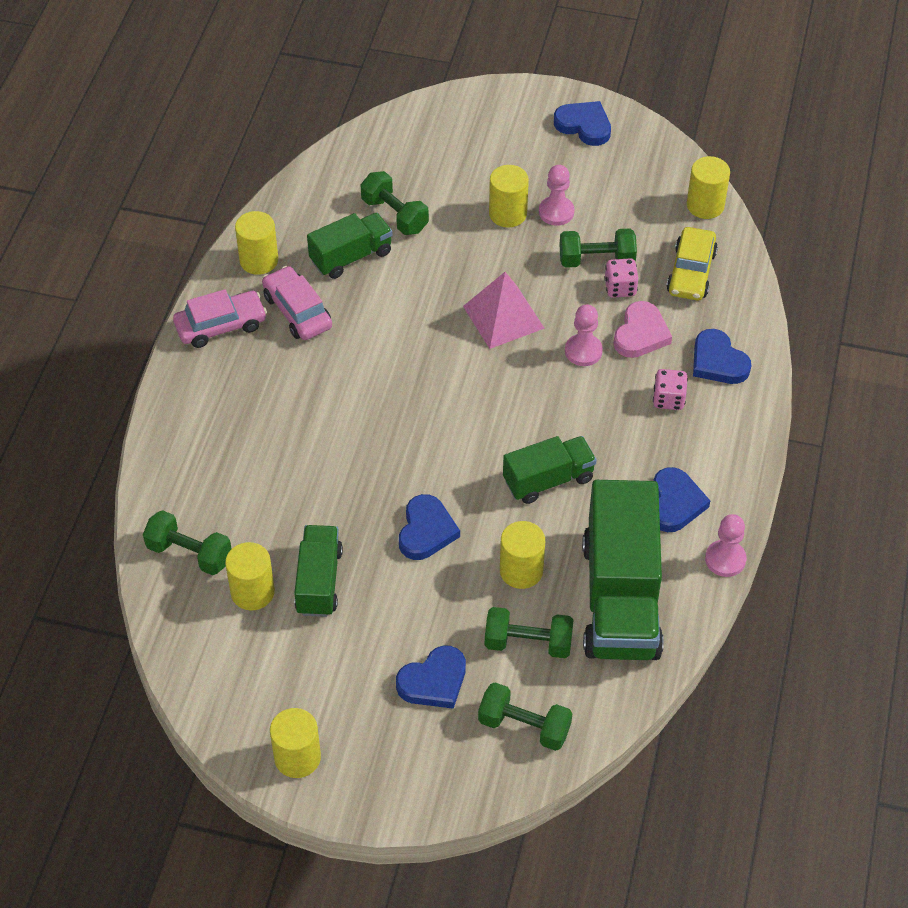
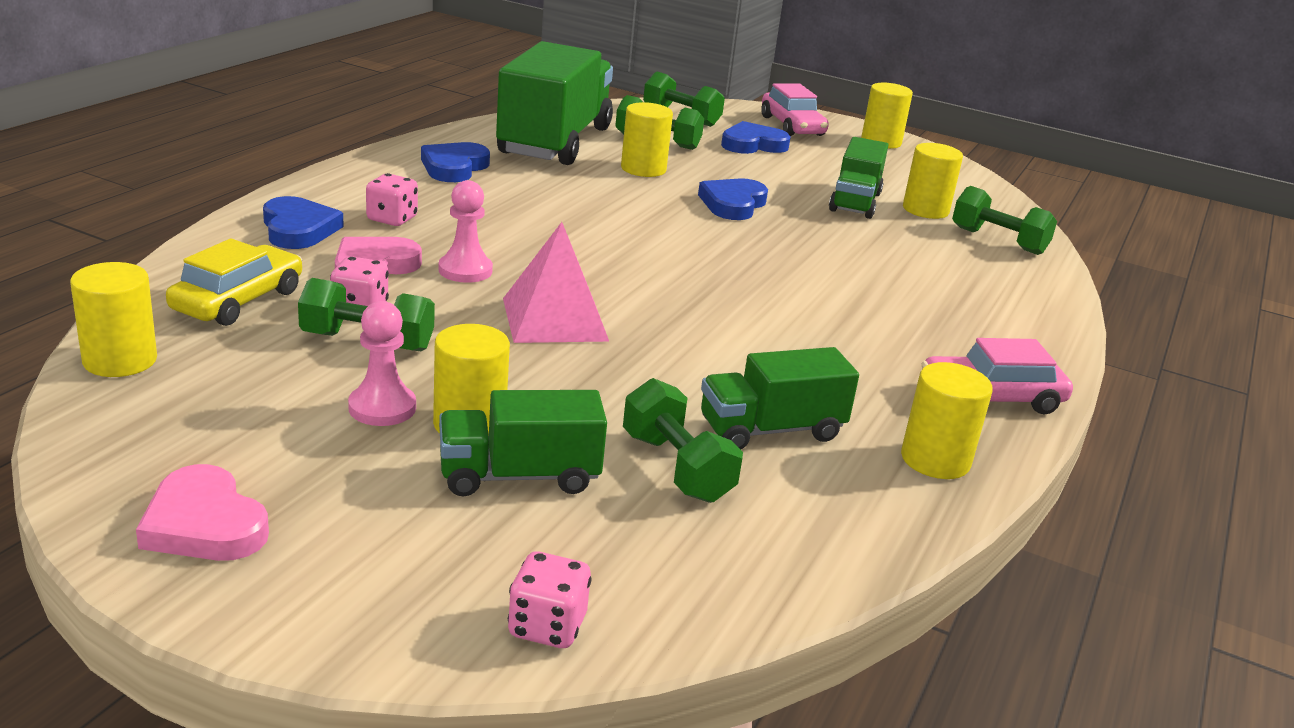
camera: 170 degrees left, 25 degrees down
(297, 311) = (869, 388): pink car -> pink car (792, 126)
(423, 117) = (547, 626): none -> pink dice
(548, 480) = (580, 203): green truck -> green truck (519, 476)
(584, 125) = (204, 524): blue heart -> pink heart
(725, 559) = (435, 136): pink pawn -> none

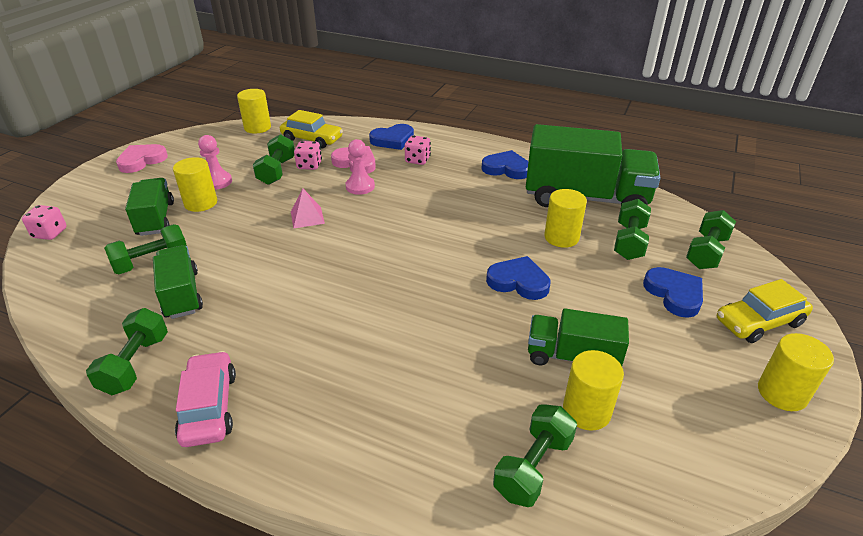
camera: 90 degrees right, 10 degrees up
(555, 319) = (307, 217): pink pyramid -> pink pyramid, size x0.60
(792, 126) = (759, 322): pink car -> yellow car
(935, 460) = (135, 364): yellow cylinder -> green dumbbell

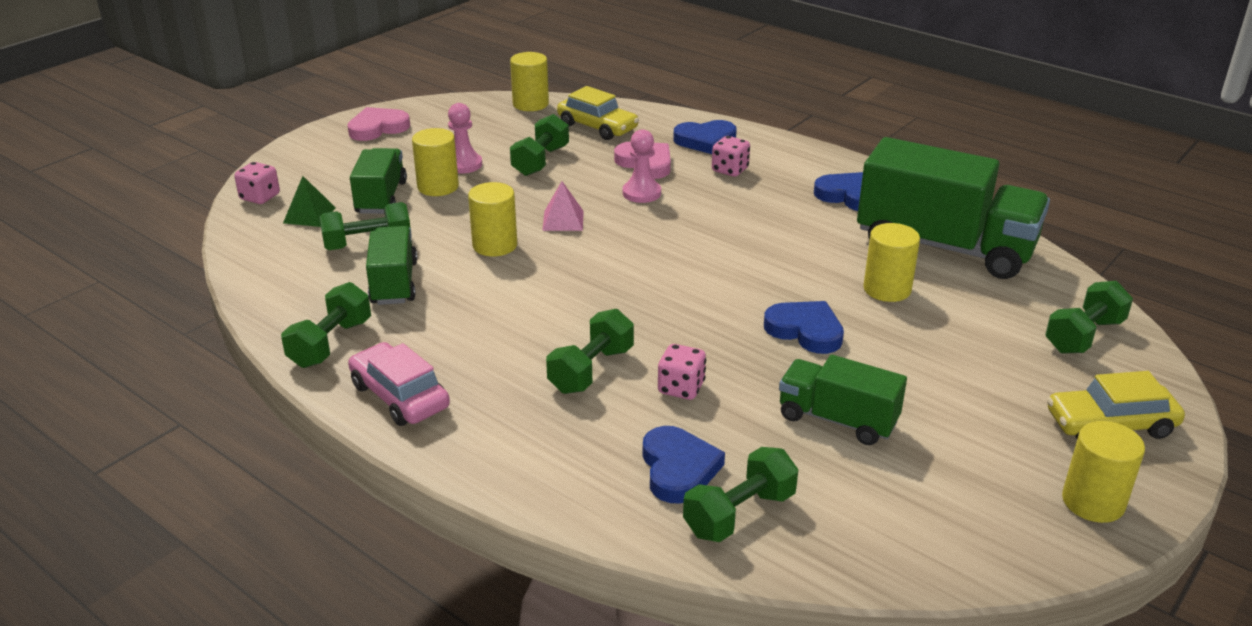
camera: 15 degrees right, 5 degrees down
(96, 243) = (309, 215): none -> green pyramid
(209, 407) = (400, 396): pink car -> pink car turned 45 degrees counterclockwise
(309, 165) = (584, 159): pink dice -> pink dice (681, 388)
(586, 411) = (828, 475): yellow cylinder -> yellow cylinder (495, 245)
(629, 242) = (979, 308): green dumbbell -> green dumbbell (591, 370)
(674, 294) = (1009, 376): blue heart -> blue heart (678, 469)

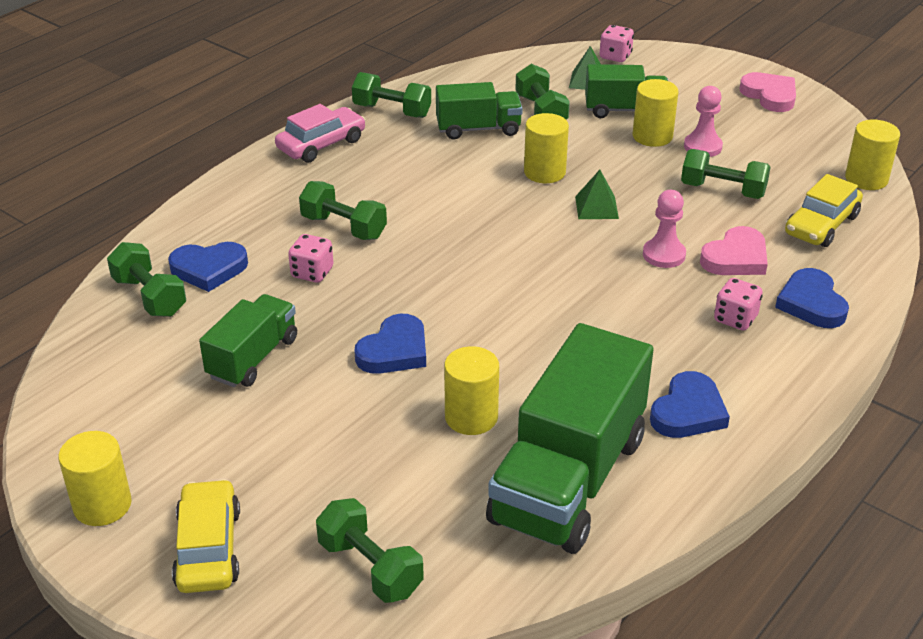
camera: 90 degrees right, 5 degrees up
(563, 220) = (596, 207): pink pyramid -> green pyramid

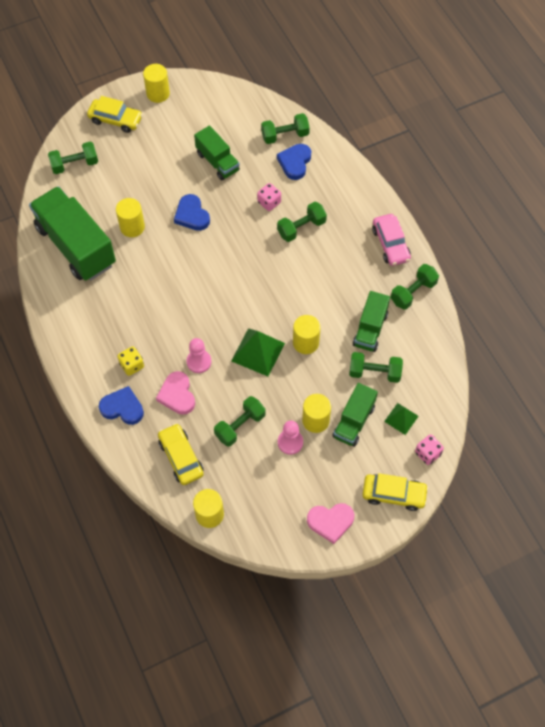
camera: 115 degrees right, 25 degrees up
(596, 207) = (258, 352): green pyramid -> green pyramid, size x1.67
(688, 411) = (85, 309): blue heart -> none
(689, 65) = (394, 494): none -> yellow car
(735, 319) = (132, 365): pink dice -> yellow dice

